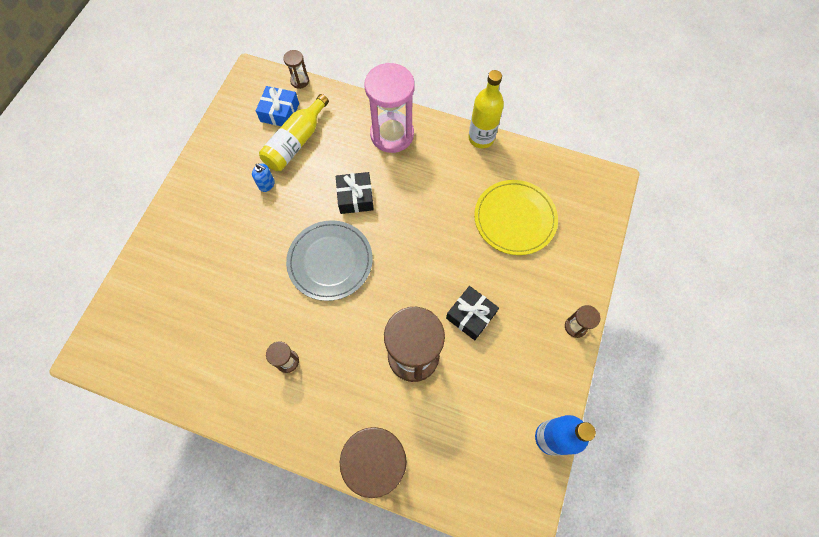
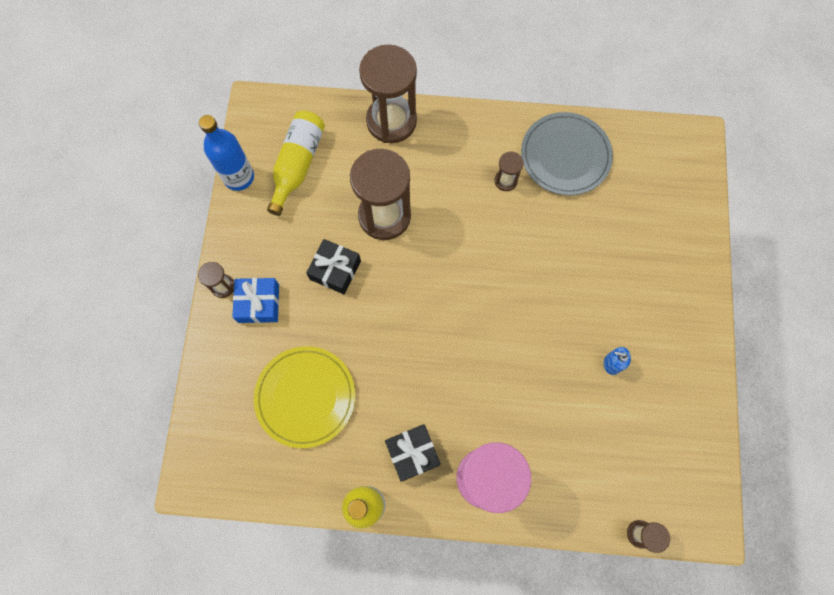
camera: 165 degrees right, 5 degrees up
(280, 112) = (643, 473): blue gift -> blue gift (258, 303)
(296, 142) = (602, 432): yellow bottle -> yellow bottle (298, 165)
(330, 261) = (502, 290): grey plate -> grey plate (565, 155)
(355, 197) = (501, 374): black gift -> black gift (412, 453)

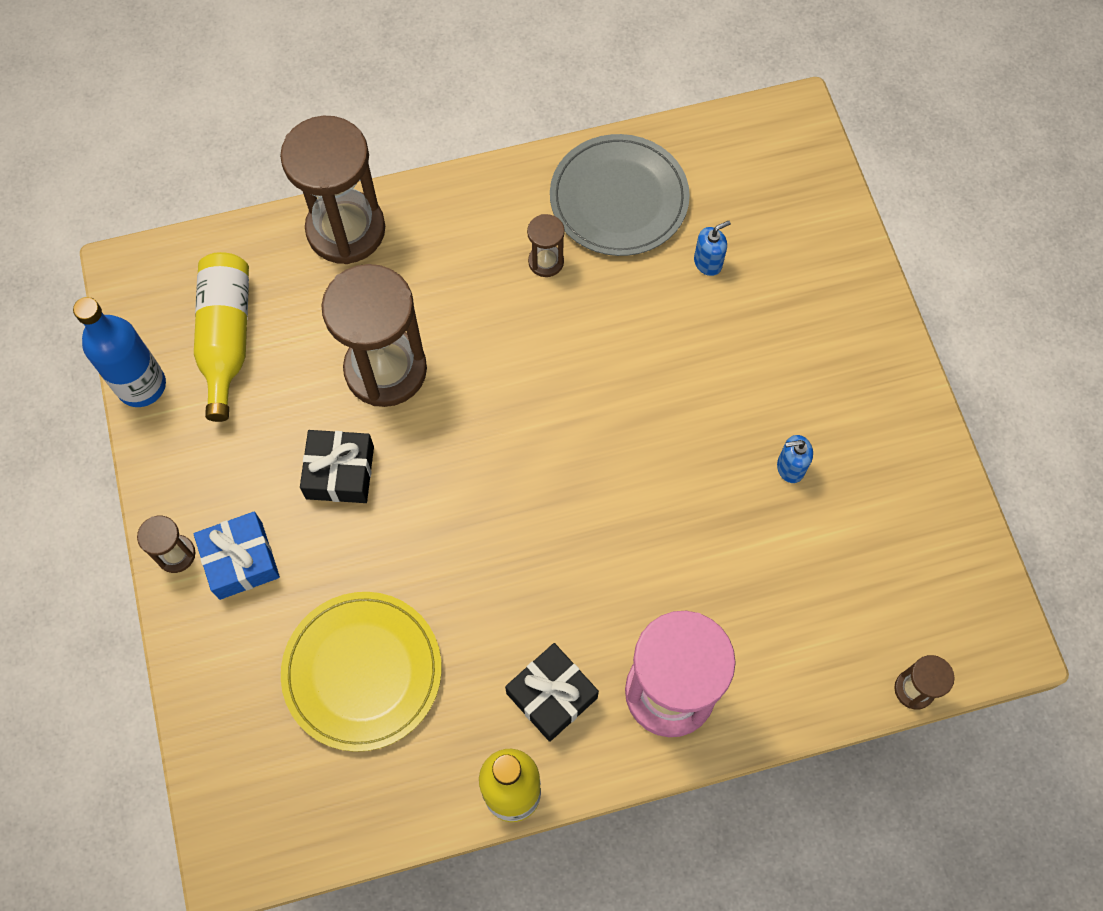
camera: 20 degrees left, 5 degrees down
(607, 215) = (708, 263): none -> blue soap dispenser

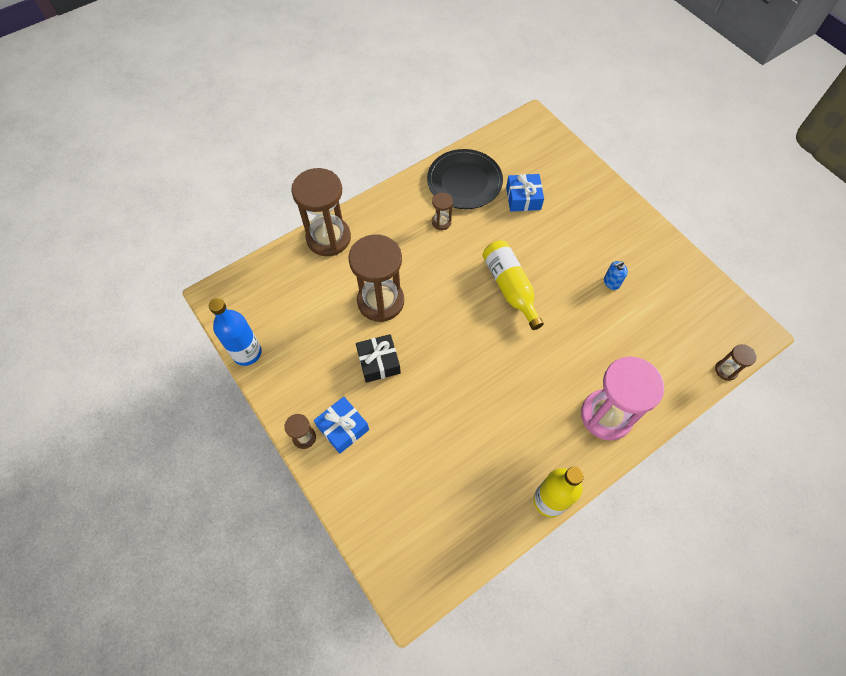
camera: 20 degrees left, 5 degrees down
(226, 338) = (285, 312): yellow bottle -> yellow bottle (510, 287)
(362, 672) = (437, 464): yellow plate -> none
(552, 695) = (546, 440): black gift -> none
(619, 198) = (464, 181): grey plate -> black plate
(708, 263) = (523, 198): blue soap dispenser -> blue gift

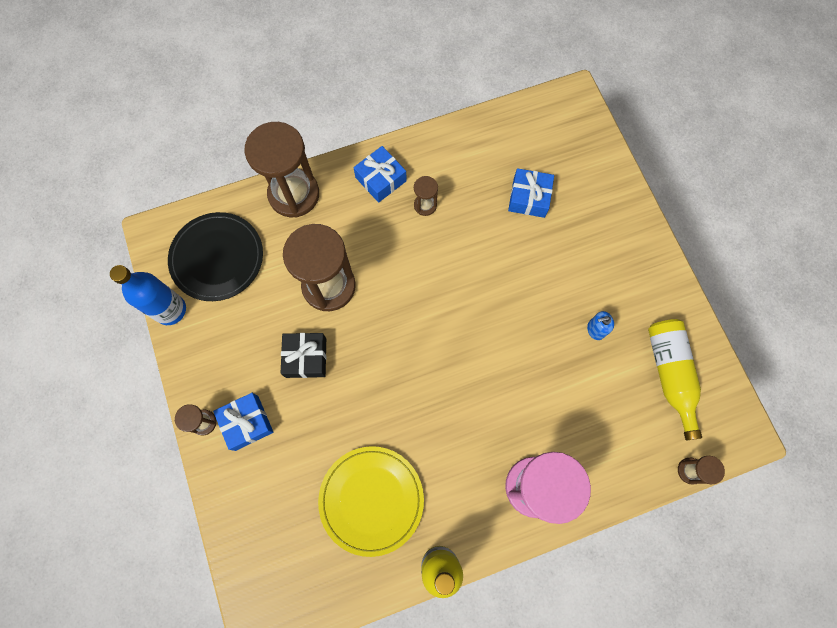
camera: 15 degrees right, 10 degrees up
(398, 211) = (381, 179): none -> blue gift
(464, 181) = (467, 160): black plate -> black plate (217, 258)
(473, 463) = (371, 500): none -> yellow plate
(510, 287) = (477, 306): yellow bottle -> yellow bottle (670, 374)

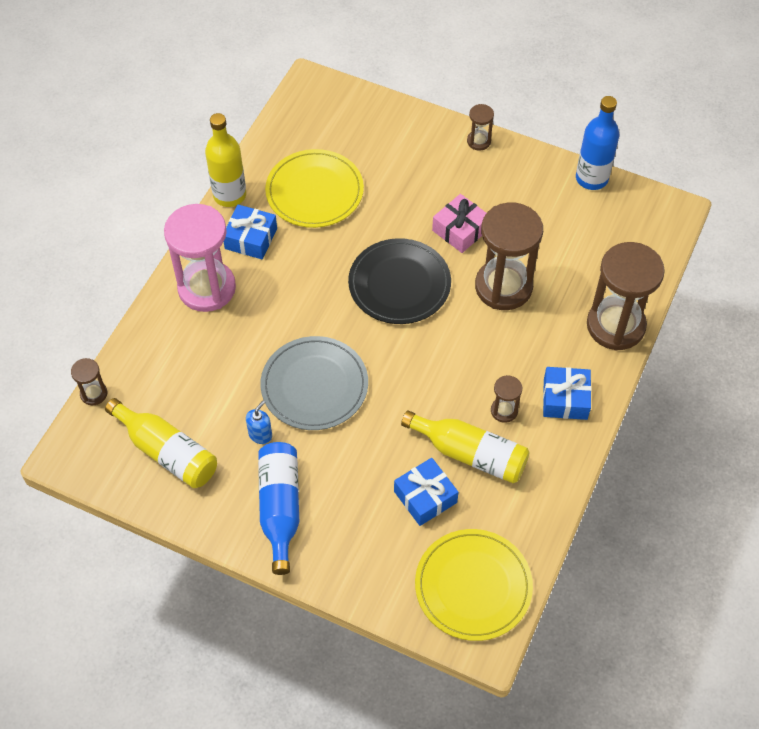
camera: 135 degrees right, 15 degrees down
(217, 258) = (608, 235): black plate -> black plate (399, 284)
(246, 423) = (450, 163): blue gift -> blue gift (251, 238)
(306, 357) = (460, 230): black gift -> pink gift
(475, 198) = (470, 454): none -> yellow bottle
(527, 332) = (314, 385): none -> grey plate
(552, 128) = (473, 586): none -> yellow plate
(625, 269) = (280, 508): none -> blue bottle

